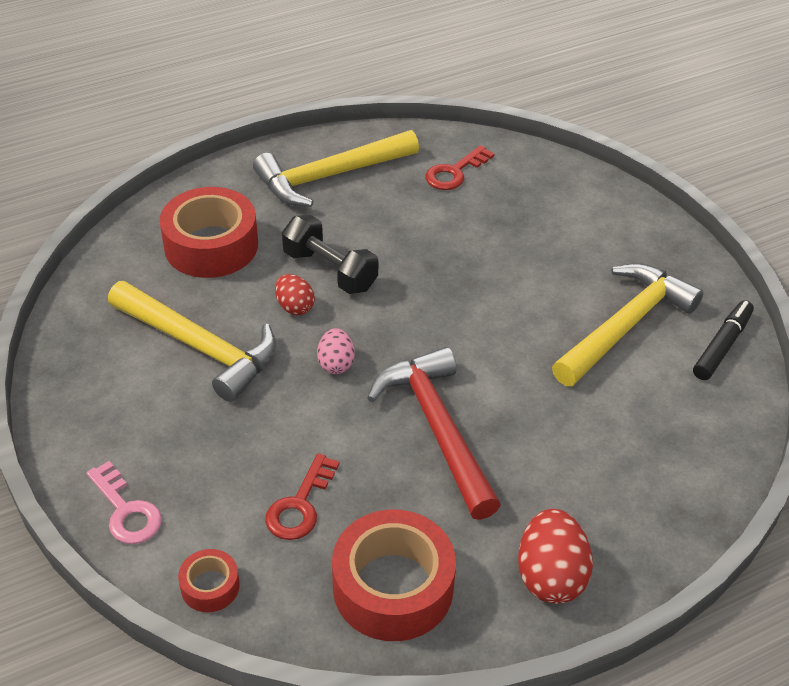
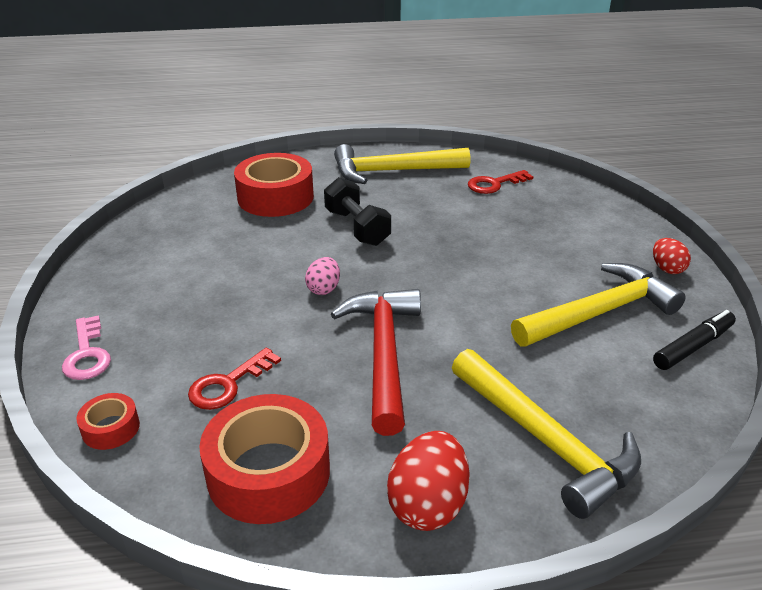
camera: 20 degrees right, 10 degrees down
(199, 347) = (223, 257): yellow hammer -> yellow hammer (545, 441)
(295, 307) = (314, 245): red egg -> red egg (667, 269)

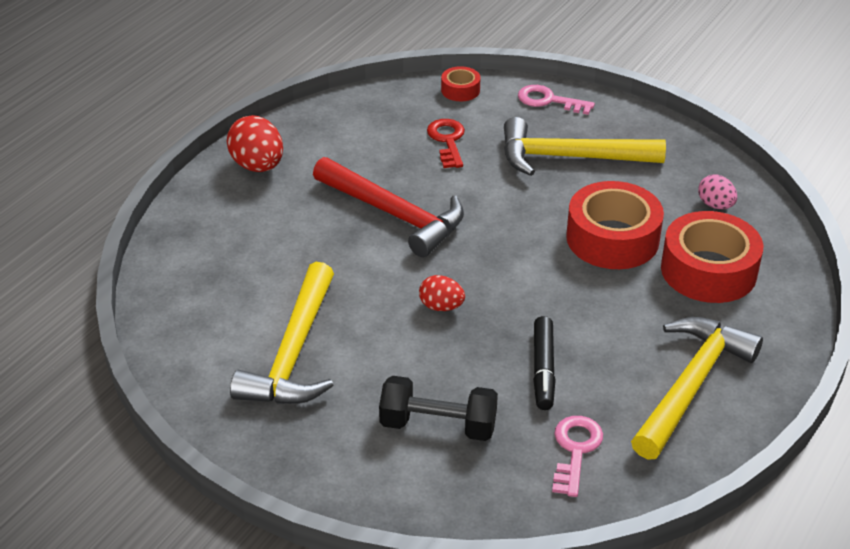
camera: 130 degrees right, 5 degrees up
(268, 472) = (353, 127): red tape -> red tape (612, 238)
(324, 289) = (508, 226): pink egg -> pink egg (715, 205)
(357, 227) = (588, 292): black dumbbell -> black dumbbell (438, 425)
(494, 184) = (575, 450): red key -> pink key
(545, 441) = (232, 233): yellow hammer -> yellow hammer (570, 157)
(667, 269) = (284, 450): red egg -> red egg (441, 306)
(693, 347) = (195, 371): black marker -> black marker (543, 369)

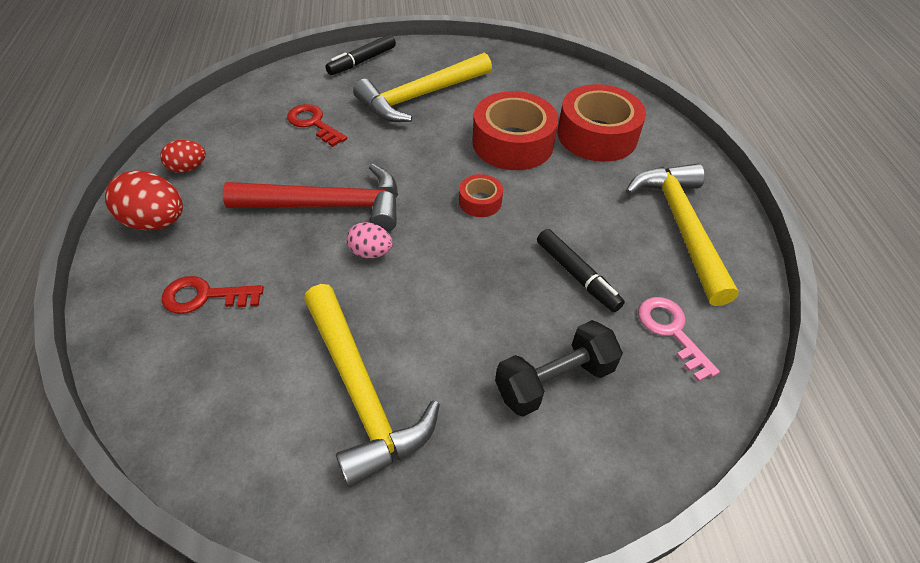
camera: 40 degrees left, 10 degrees up
(247, 236) = (205, 296): none -> red key
(441, 306) = (446, 267): red egg -> red egg (188, 168)
(460, 90) = (285, 80): red tape -> red tape (480, 201)
(549, 100) = (362, 61): pink key -> black marker
(715, 205) = (550, 87): pink egg -> pink egg (371, 252)

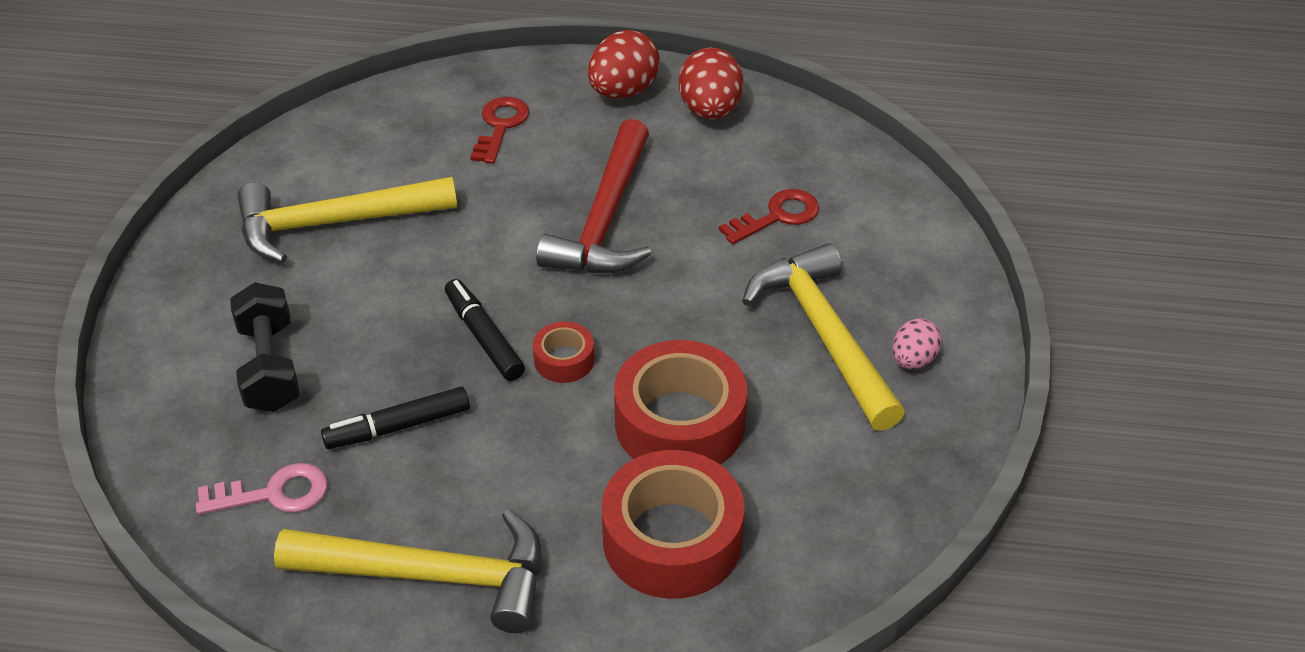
camera: 105 degrees right, 5 degrees down
(188, 168) = (710, 110): red egg -> red egg, size x1.67
(362, 61) = (936, 279): black marker -> black marker (484, 337)
(371, 252) = (513, 247): pink egg -> pink egg (913, 360)

